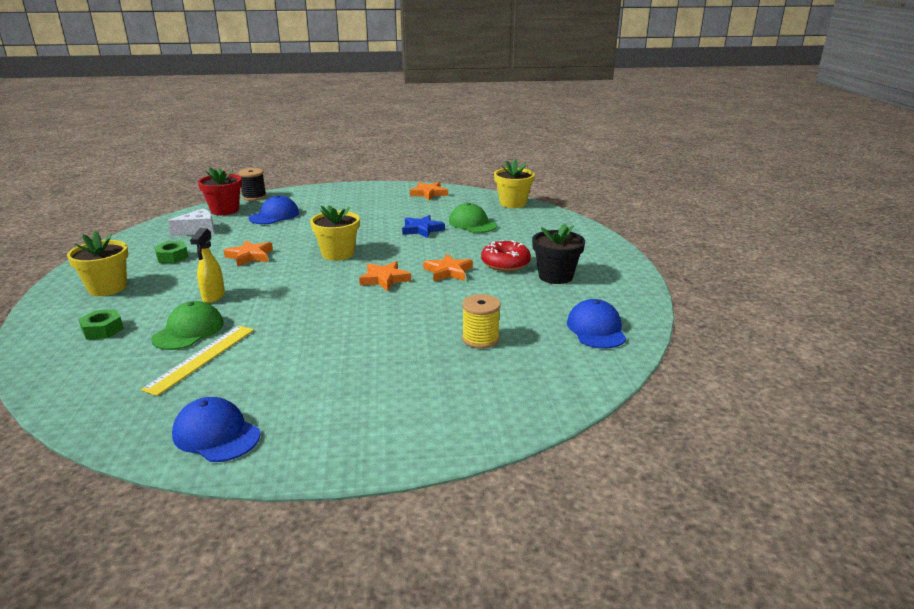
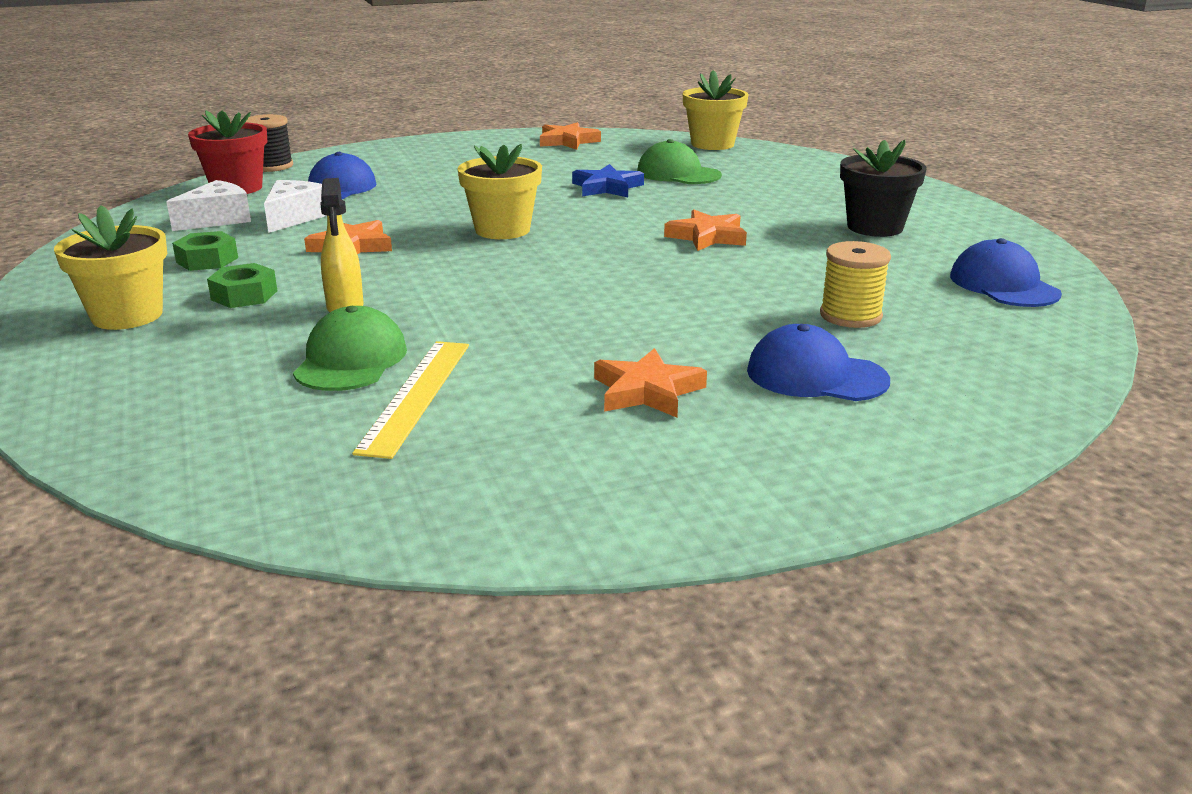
camera: 15 degrees left, 0 degrees up
(103, 330) = (183, 377): green nut -> green nut (244, 295)
(216, 434) = (559, 498): blue cap -> blue cap (816, 375)
(237, 233) = (294, 217): none -> white cheese
(384, 279) = (617, 256): orange star -> orange star (647, 391)
(505, 263) = (783, 219): red donut -> none

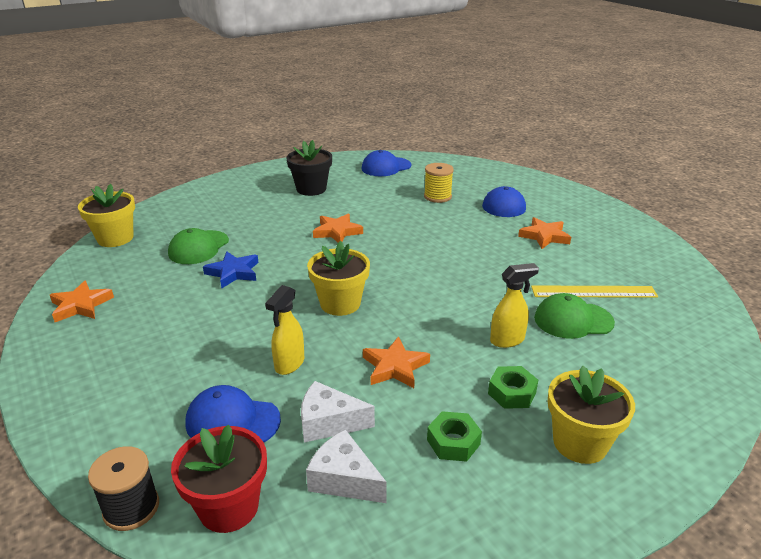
camera: 100 degrees left, 5 degrees up
(400, 206) = (289, 364): none -> yellow spray bottle

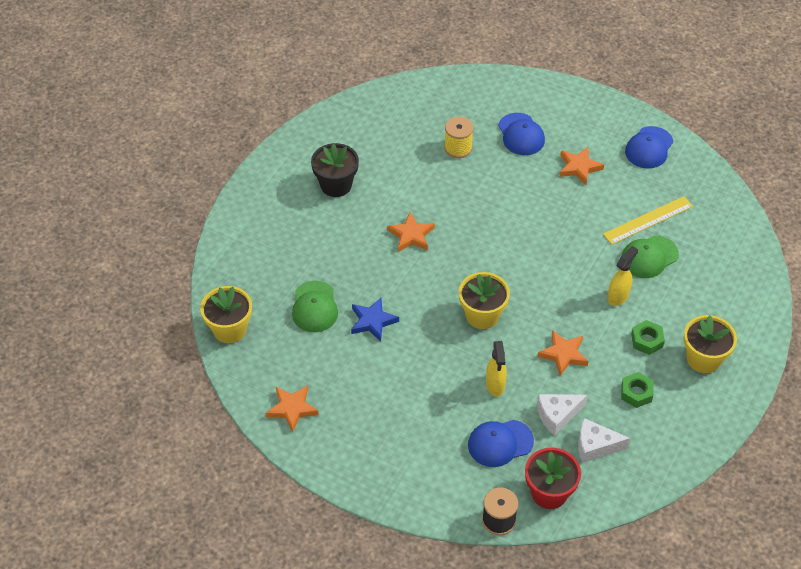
camera: 30 degrees left, 20 degrees up
(386, 167) = (376, 119): blue cap -> blue cap (649, 148)

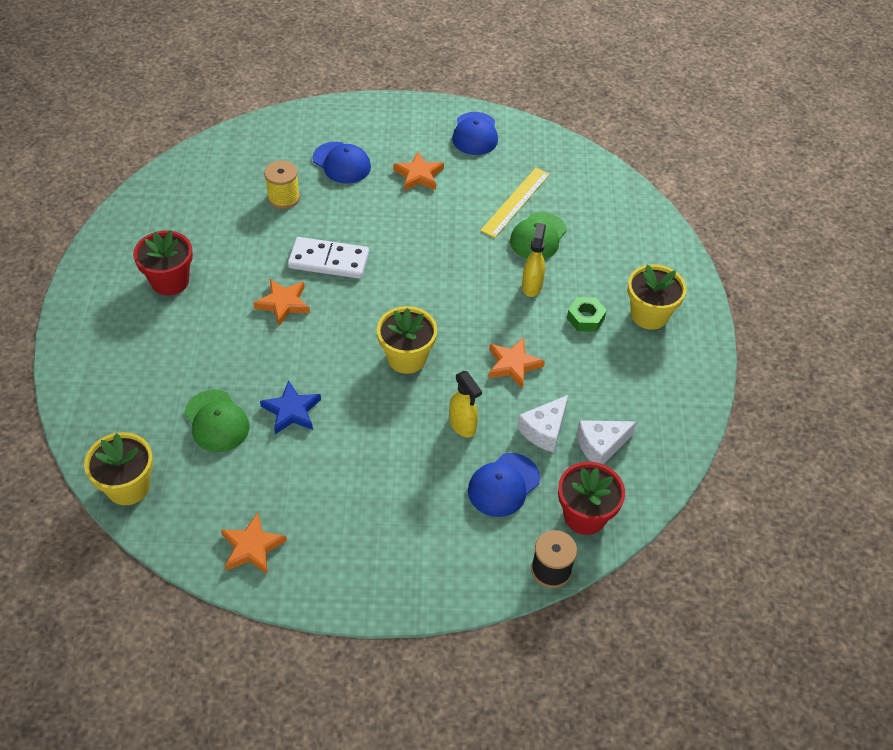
camera: 30 degrees left, 0 degrees up
(336, 185) = (170, 281): black flower pot -> red flower pot
(465, 213) = (329, 260): none -> white domino
(636, 393) = (607, 374): green nut -> none

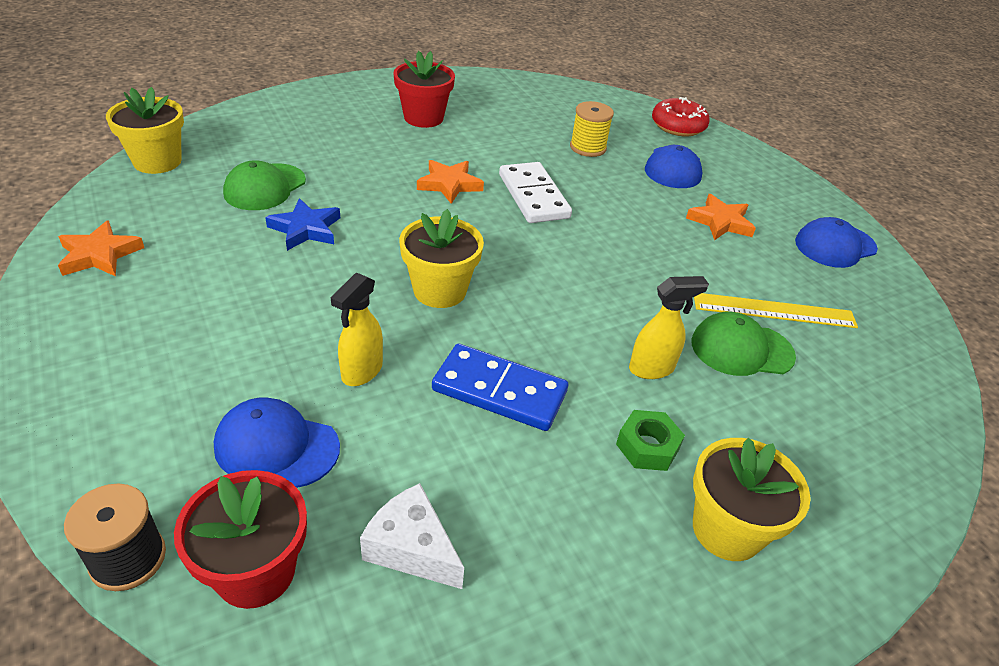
camera: 60 degrees right, 10 degrees down
(287, 128) = (678, 126): none -> red donut
(513, 365) = (499, 391): orange star -> blue domino
(544, 430) = (402, 463): white cheese -> none

